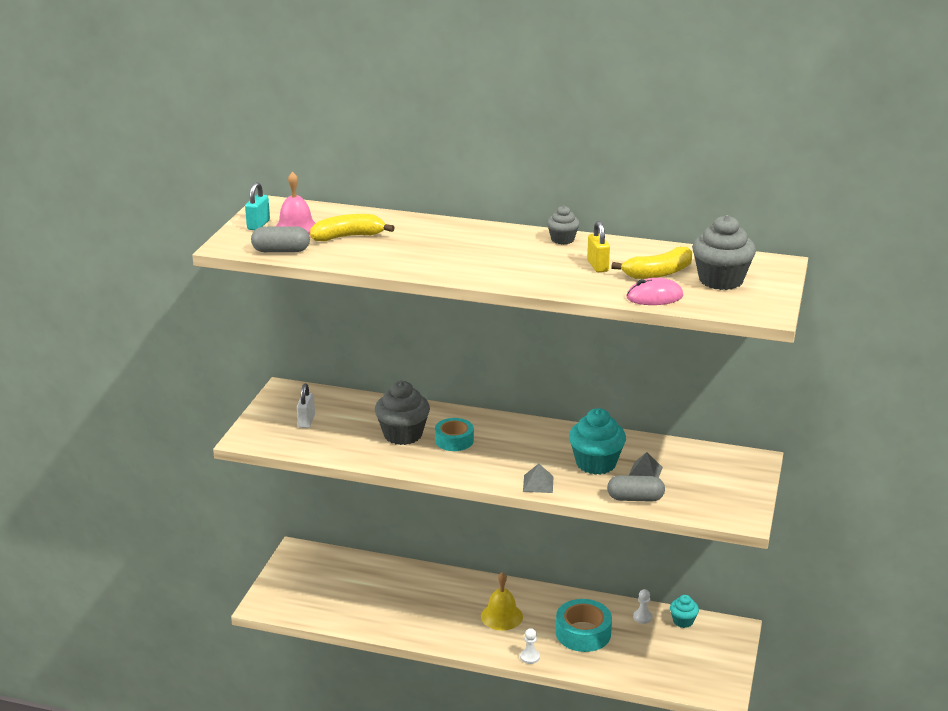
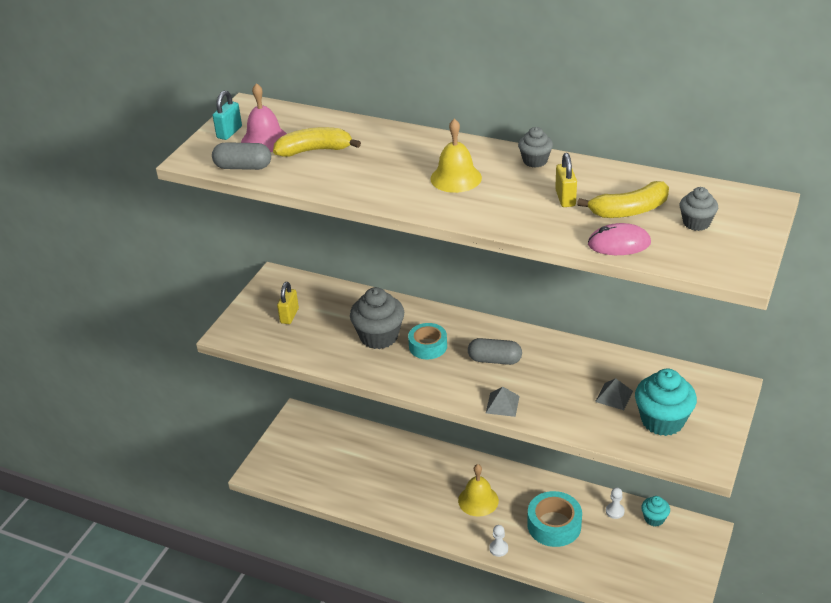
camera: 10 degrees right, 10 degrees up
(306, 421) = (289, 316): white padlock -> yellow padlock
(491, 254) = (456, 178): none -> yellow bell
(596, 463) = (565, 382): turquoise cupcake -> turquoise cupcake (662, 421)
(635, 498) = (598, 429): grey capsule -> grey capsule (494, 360)
(720, 280) = (696, 223): grey cupcake -> grey cupcake, size x0.55

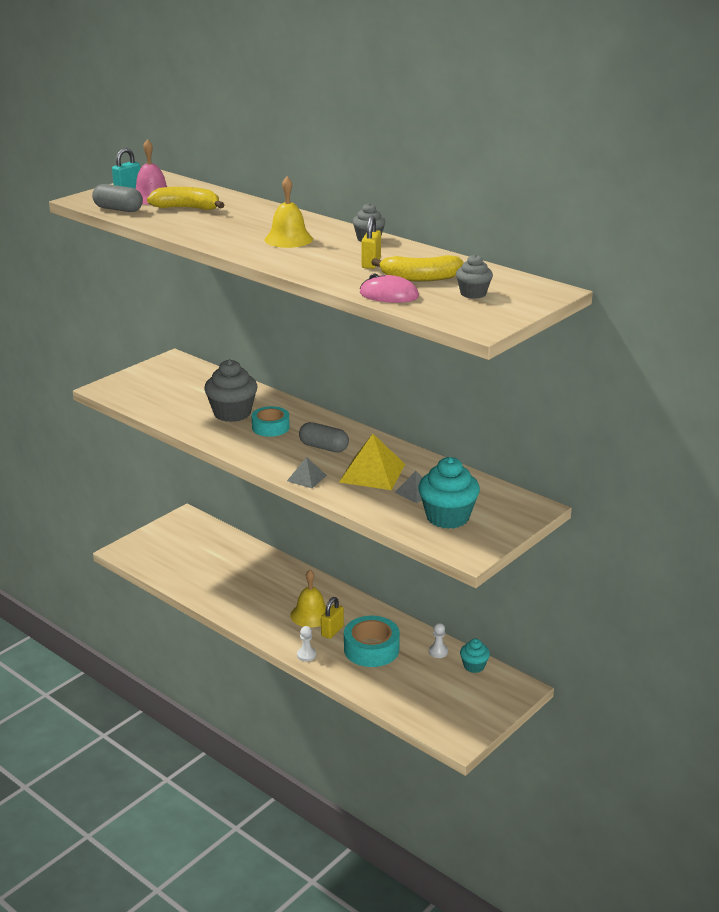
camera: 15 degrees right, 10 degrees down
(289, 316) = (165, 386): yellow padlock -> yellow padlock (332, 631)
(560, 382) = (372, 473): none -> yellow pyramid

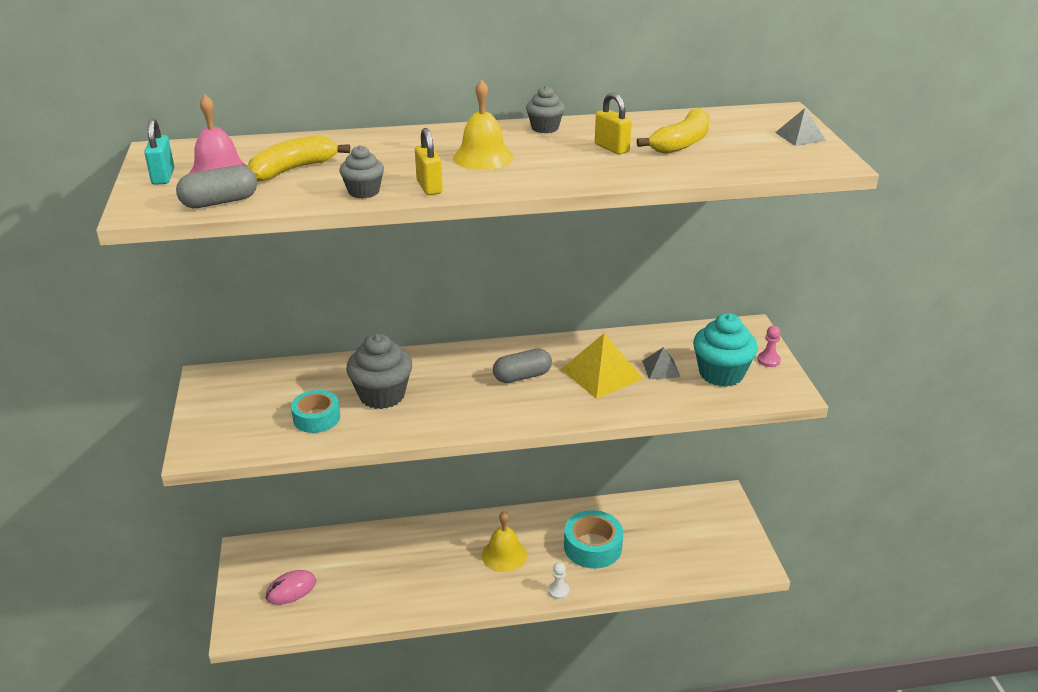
camera: 50 degrees left, 5 degrees up
(270, 427) = (443, 387): turquoise tape -> turquoise tape (316, 418)
(307, 478) = (567, 412): grey pyramid -> grey pyramid (800, 136)
(332, 631) = (542, 555): yellow padlock -> yellow padlock (429, 187)
(389, 295) = (706, 168): pink mouse -> pink mouse (291, 589)
(438, 652) = (636, 511): white pawn -> none
(473, 293) = (750, 138): grey cupcake -> grey cupcake (363, 191)
(474, 666) = (673, 503): turquoise cupcake -> none
(500, 530) = (768, 360): none -> pink pawn

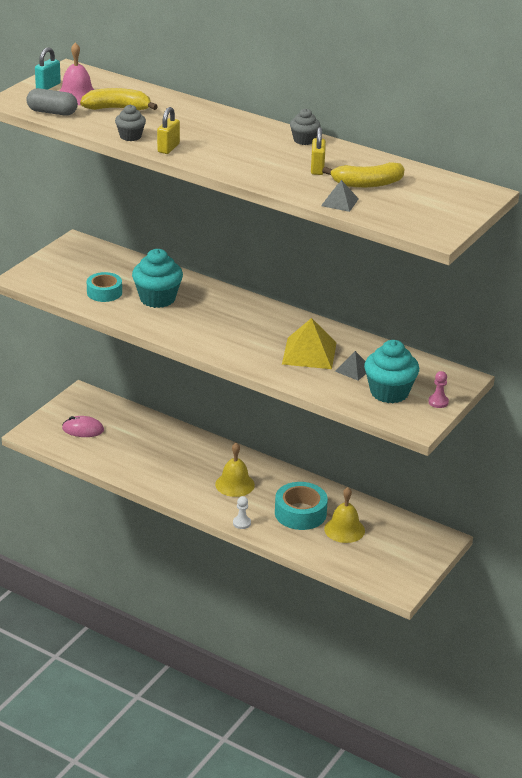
camera: 40 degrees right, 0 degrees up
(382, 395) = (157, 298): grey cupcake -> turquoise cupcake
(483, 157) = (231, 143): yellow bell -> yellow bell (344, 529)
(522, 376) = (256, 329): grey capsule -> none
(800, 136) = (456, 212): grey pyramid -> grey pyramid (340, 202)

